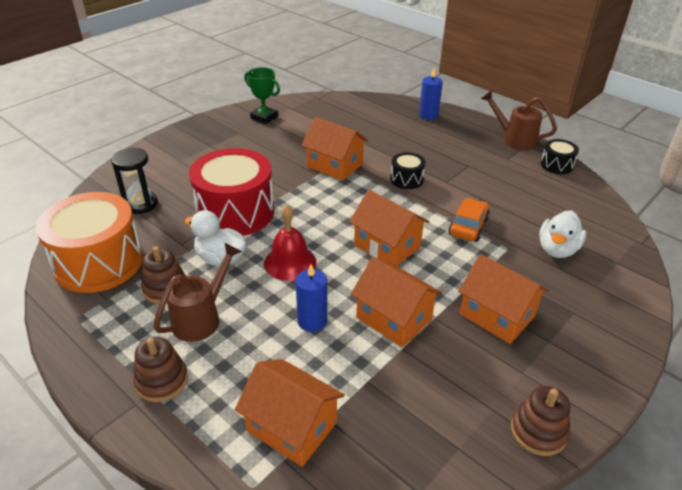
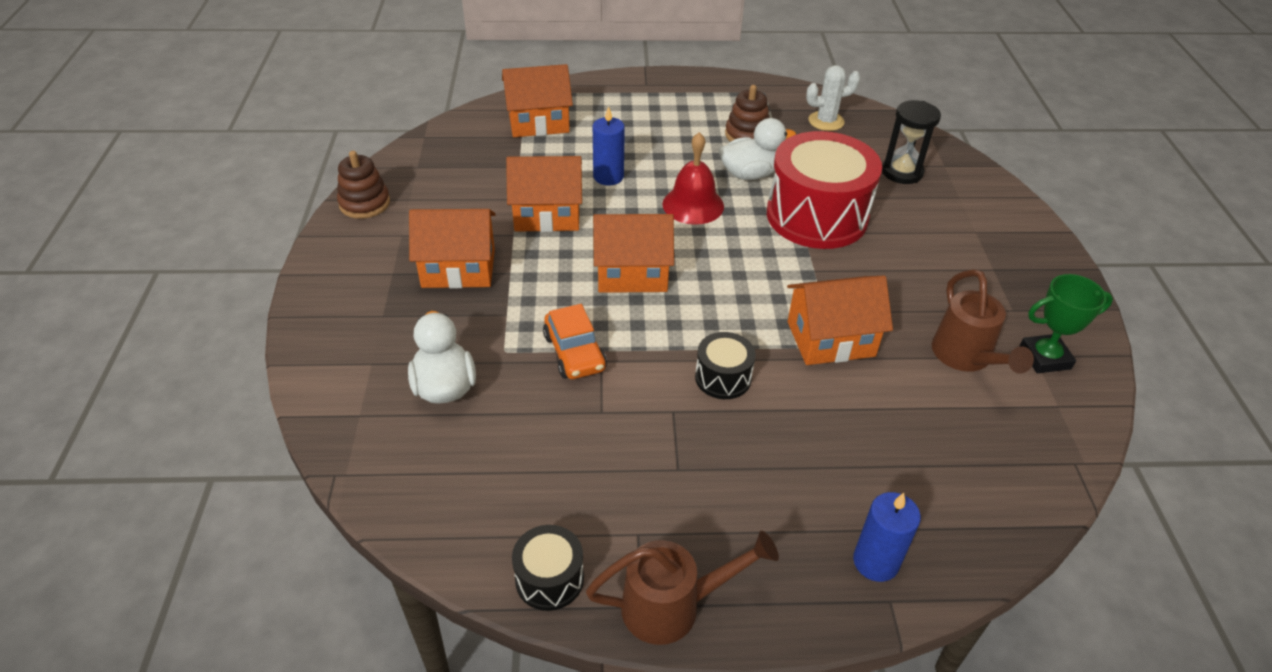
camera: 135 degrees right, 5 degrees up
(99, 262) = (826, 121): orange drum -> white cactus
(162, 381) = (651, 98): brown stacking toy -> none
(201, 318) = (688, 135): brown watering can -> brown watering can (966, 357)

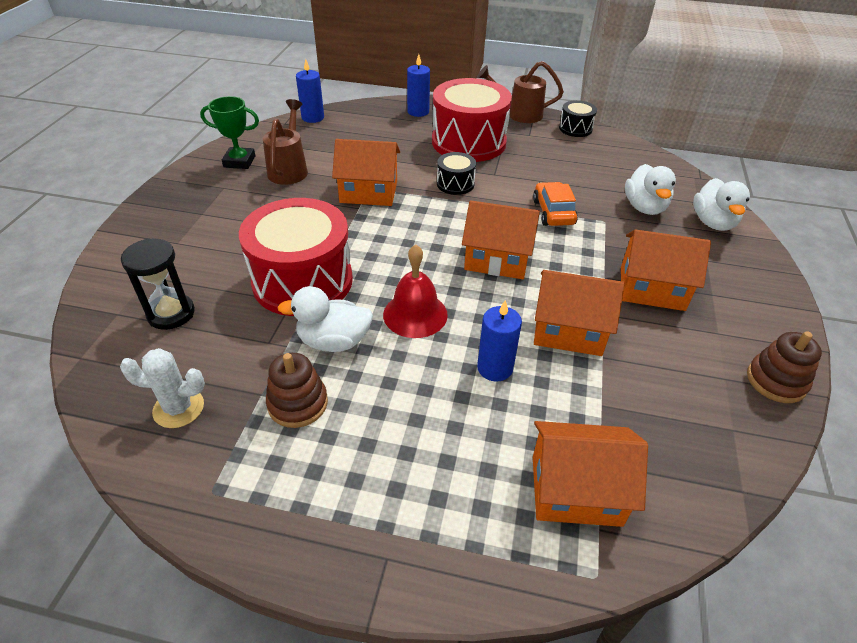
camera: 165 degrees left, 0 degrees up
(351, 377) = (713, 222): none -> white duck
(740, 483) = (468, 142): none -> red drum
(1045, 491) = (313, 117): none -> blue candle

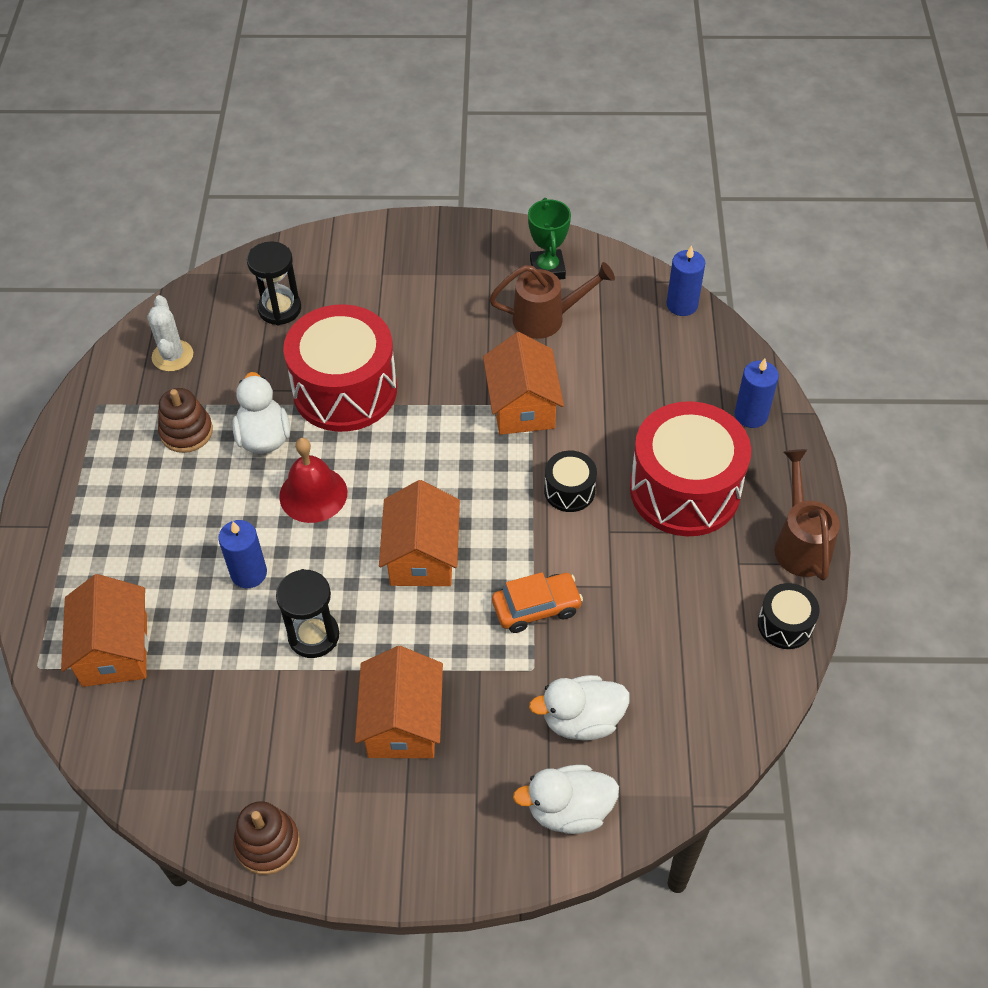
camera: 80 degrees right, 10 degrees up
(569, 330) = (313, 636): orange house -> black hourglass

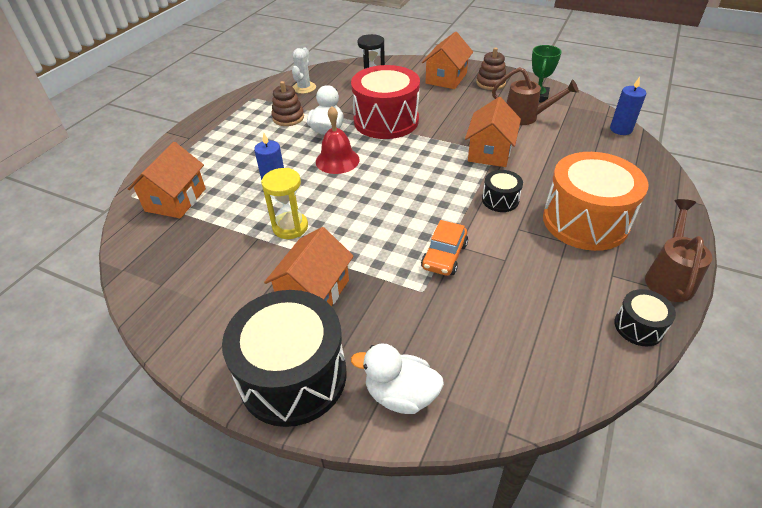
camera: 25 degrees right, 10 degrees down
(267, 843) = (178, 333): brown stacking toy -> brown stacking toy (490, 83)
(313, 636) = (290, 227): black hourglass -> yellow hourglass
(422, 555) = (383, 206): orange house -> orange house (446, 78)
(440, 838) = (293, 376): none -> black drum
(536, 608) = (444, 256): orange car -> orange car turned 105 degrees clockwise
(582, 720) = (442, 335): white duck -> none
(685, 490) = (585, 221): red drum -> orange drum
(751, 415) = (652, 194): blue candle -> none

